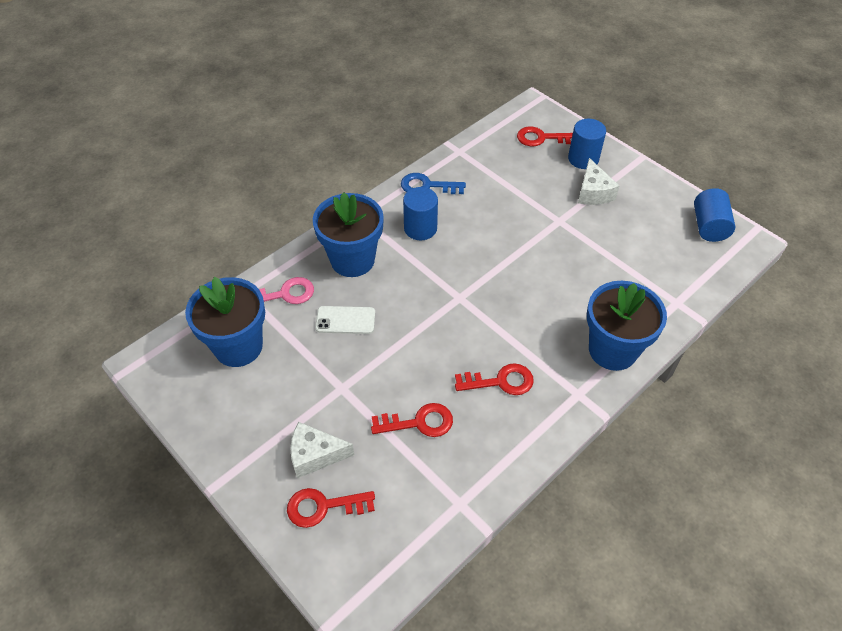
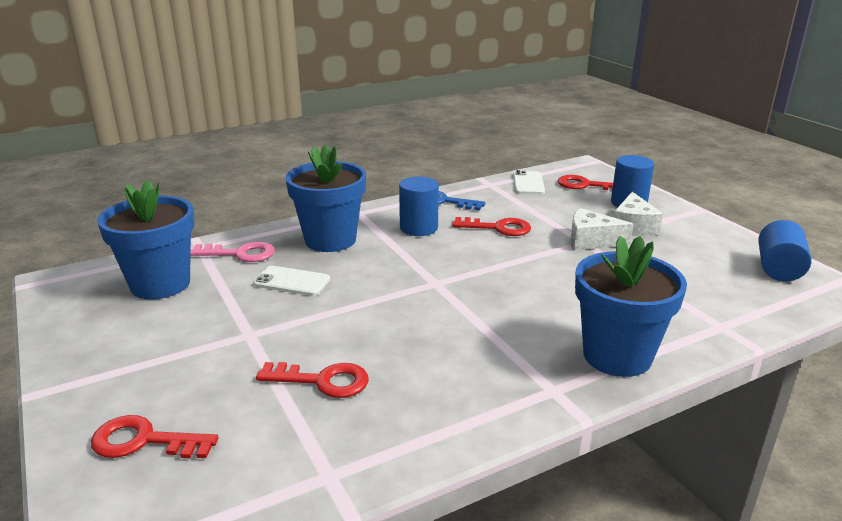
camera: 15 degrees right, 25 degrees down
(315, 455) = (173, 388): white cheese -> white cheese (591, 241)
(492, 144) = (528, 183): none -> white phone
(500, 381) = (450, 361): red key -> red key (498, 228)

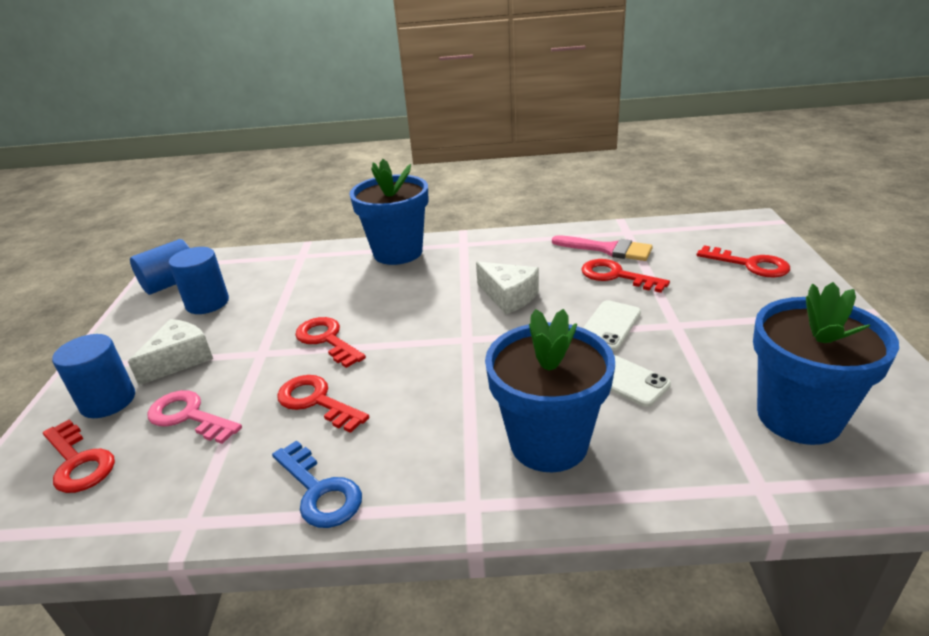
camera: 150 degrees left, 5 degrees up
(240, 254) = (690, 450): pink key -> pink key (188, 416)
(347, 426) = (608, 249): none -> pink brush
(418, 228) = (412, 432): blue cylinder -> blue cylinder (207, 303)
(528, 183) = (137, 500): white phone -> white phone (609, 325)
(549, 258) = (327, 340): none -> red key
(591, 241) = (253, 351): white cheese -> white cheese (508, 296)

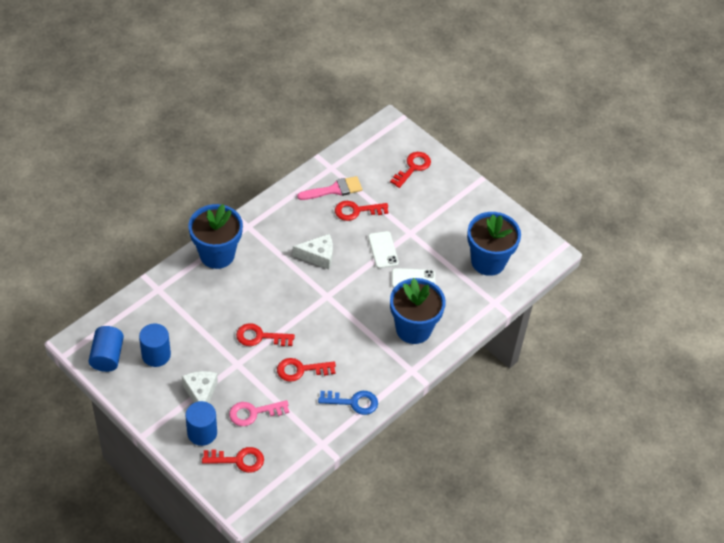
camera: 50 degrees left, 20 degrees up
(750, 265) = (413, 167): red key -> red key turned 45 degrees counterclockwise

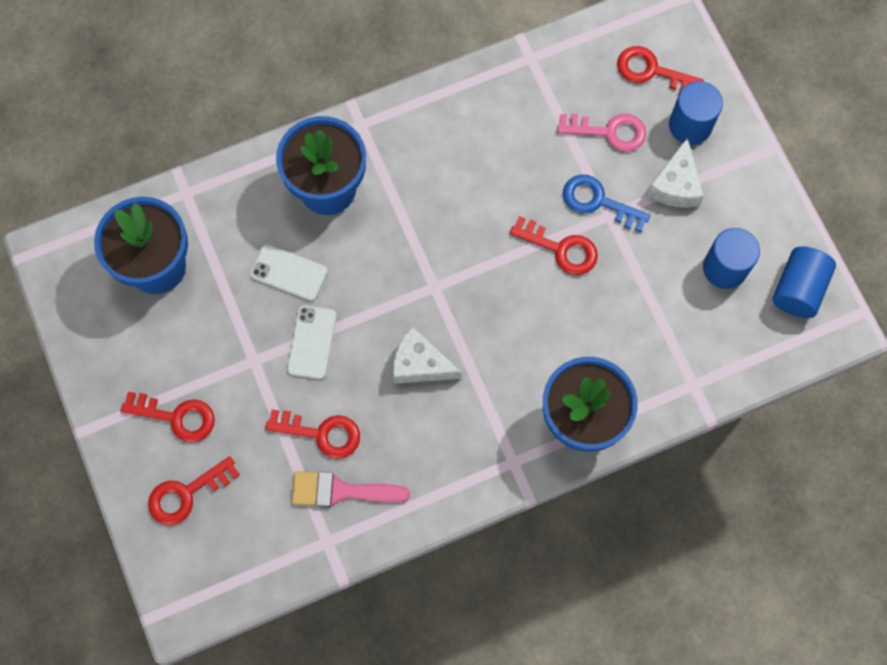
camera: 155 degrees left, 20 degrees up
(301, 370) = (519, 176): red key -> red key (177, 417)
(353, 402) = (464, 103): blue key -> blue key (598, 201)

